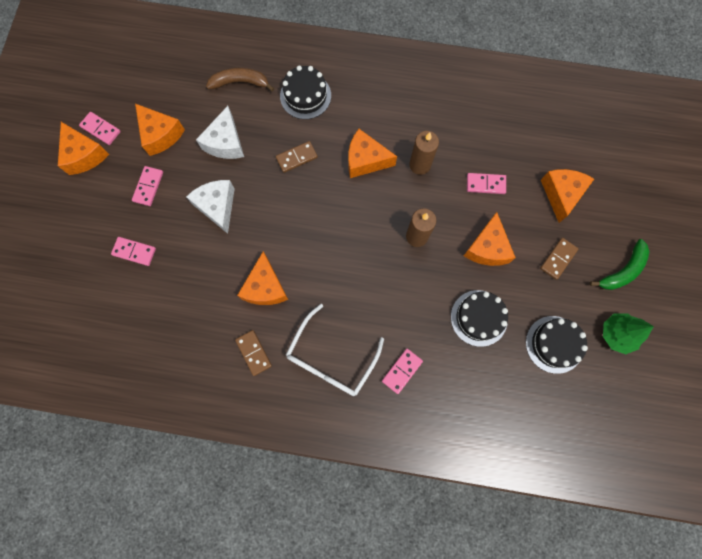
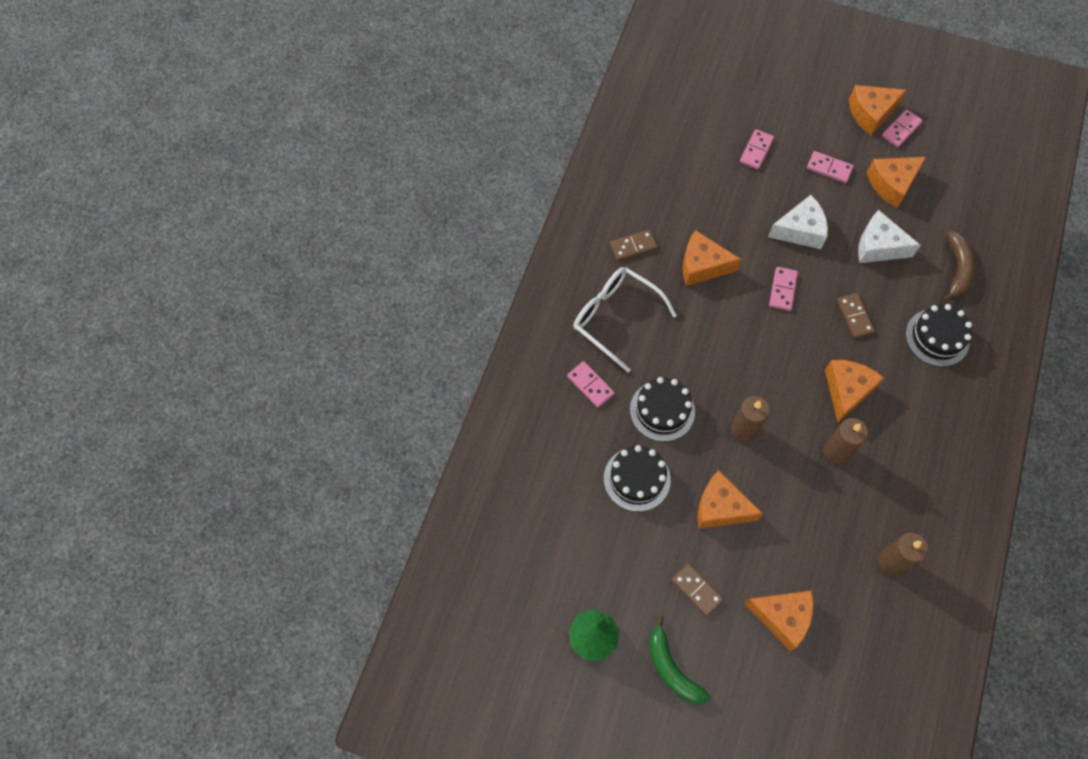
camera: 100 degrees right, 10 degrees down
(485, 184) = (804, 525): pink domino -> pink domino (782, 290)
(498, 122) = (891, 561): none -> brown candle
(554, 344) = (593, 558): black cake -> black cake (662, 410)

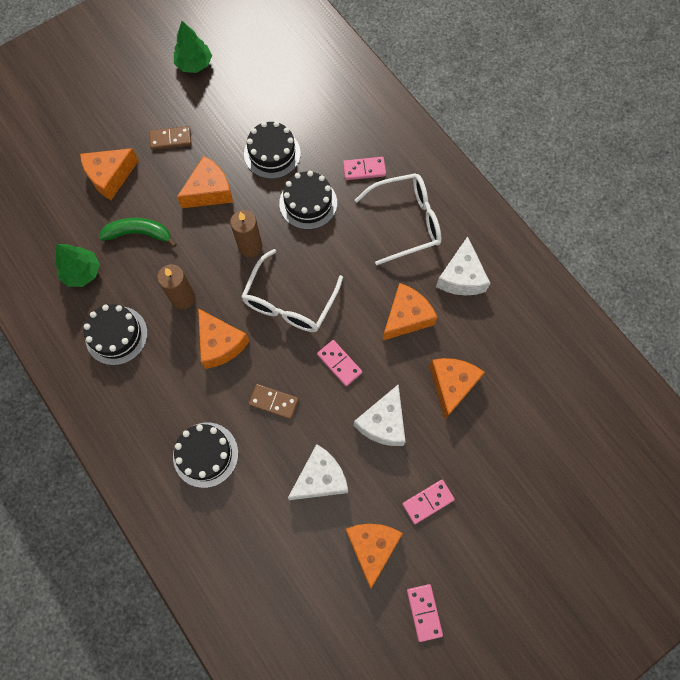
camera: 125 degrees right, 5 degrees up
(633, 246) = (461, 277): brown domino -> white cheese
(672, 668) = (138, 93): green banana -> green banana (139, 233)
(756, 151) = (490, 449): pink domino -> none
(765, 362) = (289, 302): none -> white glasses
(871, 113) = (462, 597): orange cheese -> orange cheese (452, 385)
(891, 561) = (82, 272): brown candle -> green tree
(915, 482) = (116, 335): none -> black cake
(957, 269) = (249, 530): brown banana -> none

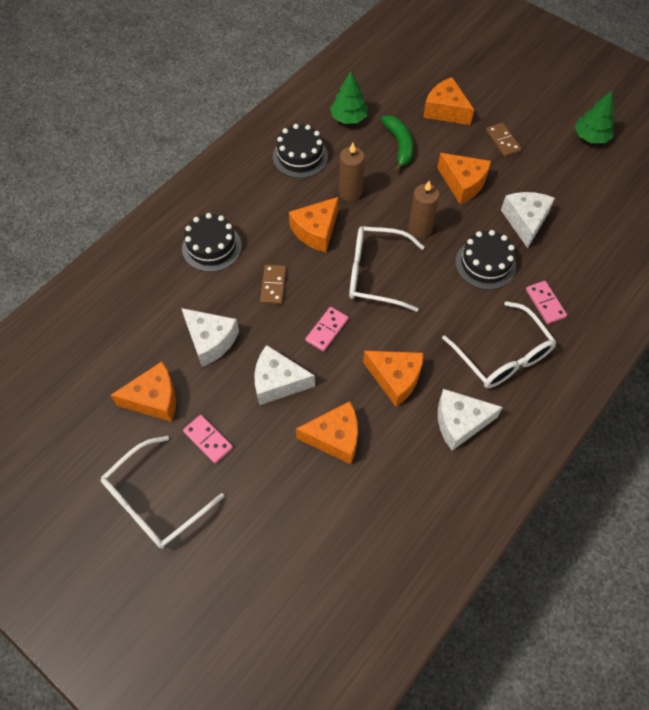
camera: 75 degrees right, 10 degrees down
(272, 153) = (525, 221): black cake -> white cheese
(424, 612) = (101, 459): pink domino -> none
(479, 564) = (155, 501): none -> white glasses

